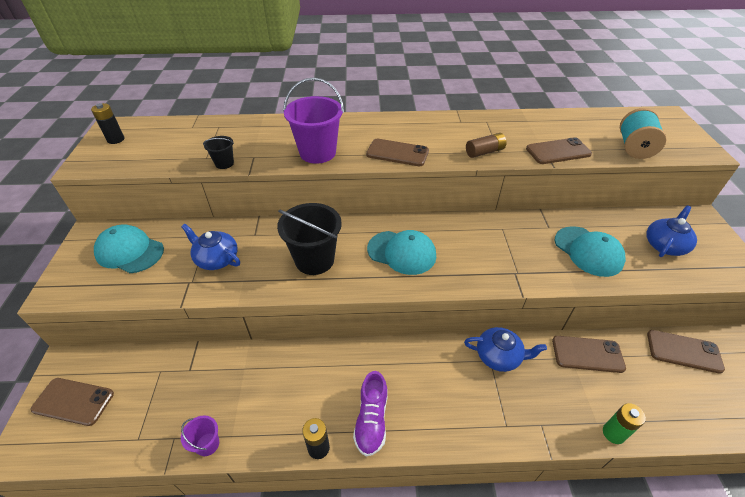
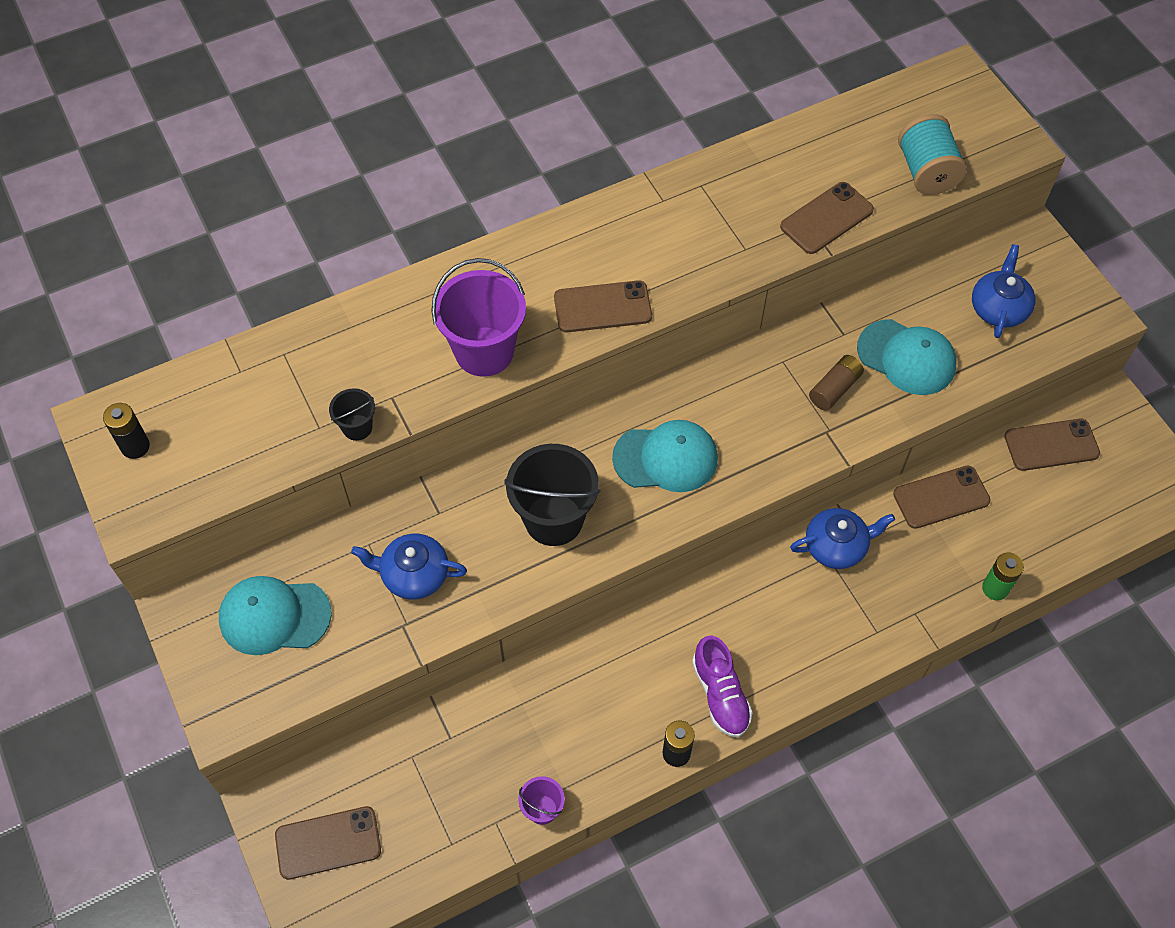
camera: 25 degrees left, 15 degrees up
(484, 152) = (726, 258): brown battery -> brown battery (834, 389)

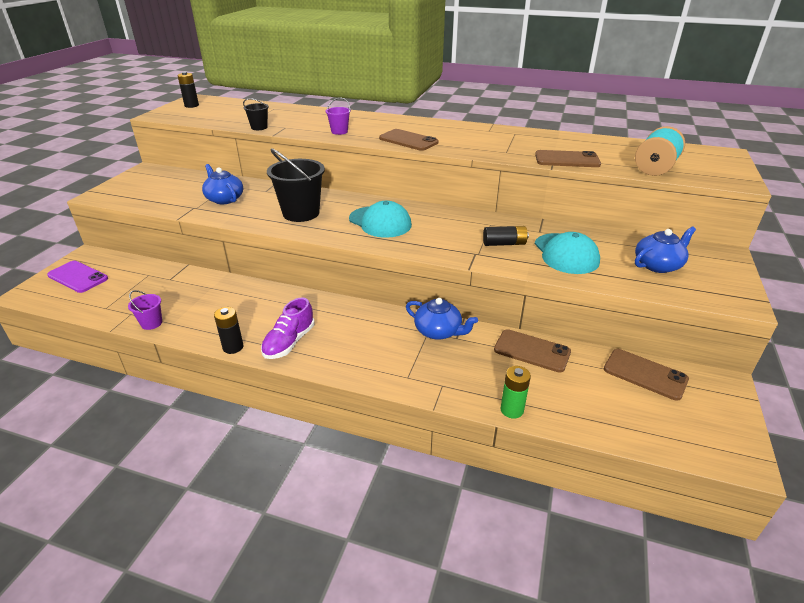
camera: 45 degrees right, 25 degrees down
(274, 616) = (165, 184): turquoise cap -> none
(328, 843) = (78, 277): brown phone -> purple phone
(484, 351) = (339, 131): purple bucket -> purple bucket, size x0.49
(834, 389) = (504, 244): brown battery -> black battery

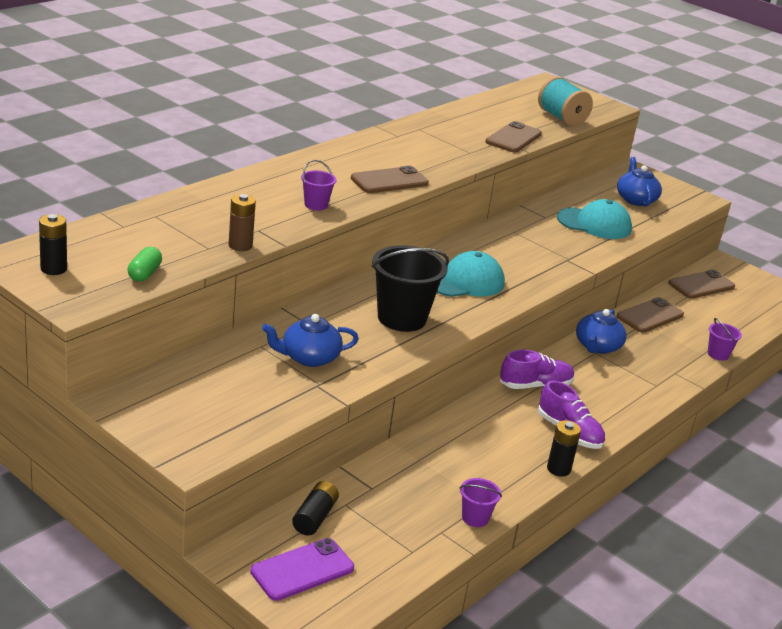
camera: 70 degrees left, 5 degrees down
(203, 118) = (144, 274): none -> green capsule
(259, 127) = (240, 245): black bucket -> brown battery
(345, 313) = (535, 385): none -> purple shoe
(438, 331) = (597, 347): blue teapot -> blue teapot turned 150 degrees clockwise
(504, 244) = (558, 240): black battery -> black battery (315, 517)
(512, 410) = (718, 354): green battery -> purple bucket

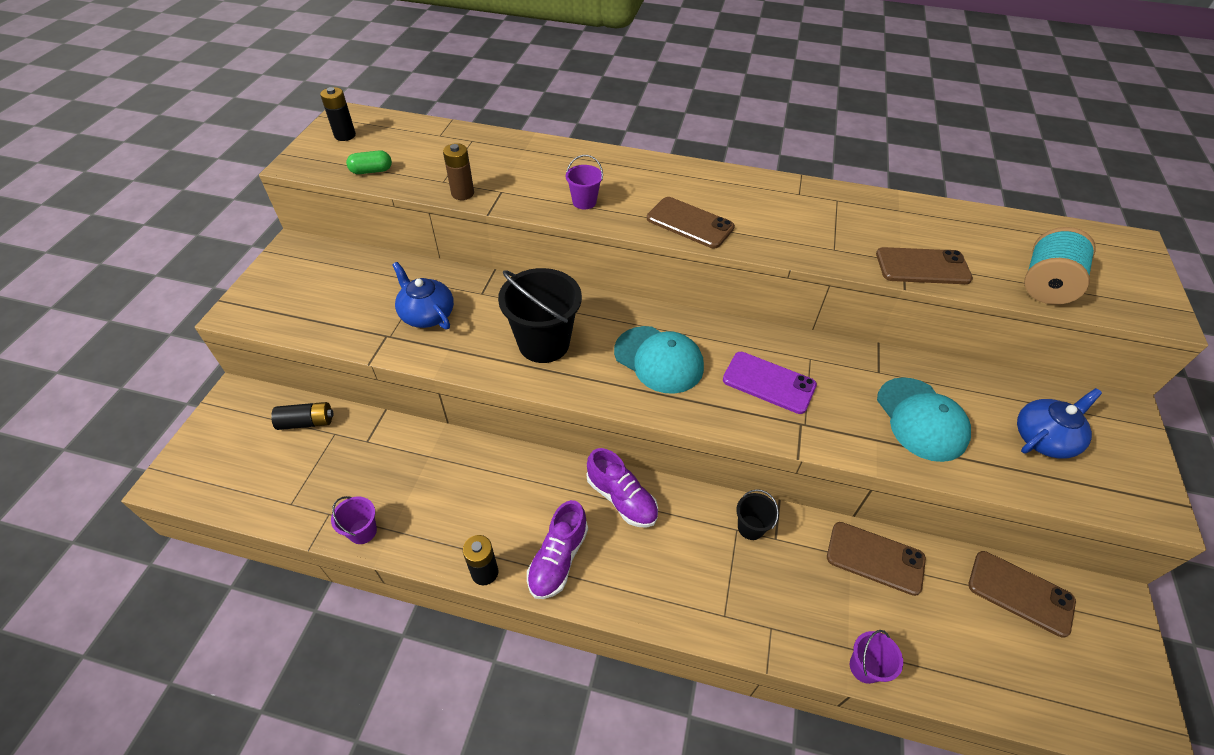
camera: 65 degrees right, 20 degrees up
(302, 570) = (235, 443): purple phone -> purple phone (769, 383)
(597, 347) = (750, 527): blue teapot -> black bucket

